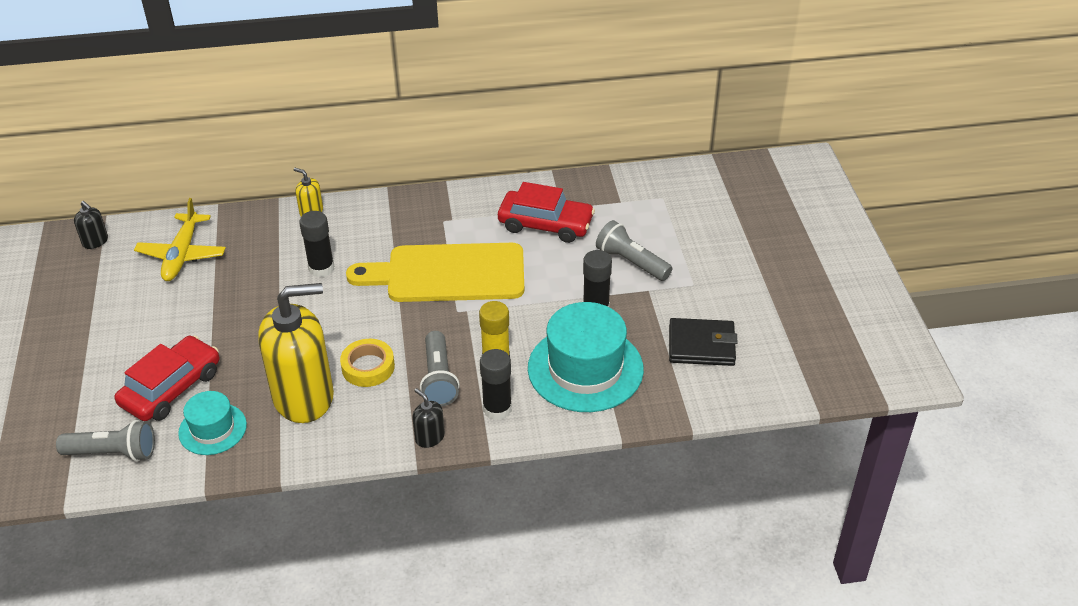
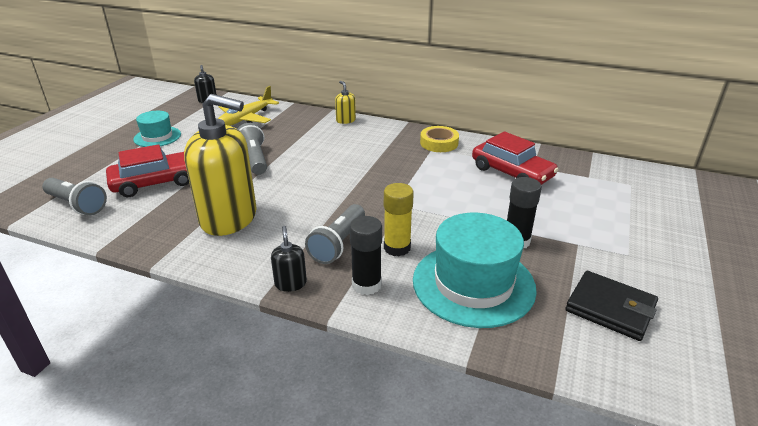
camera: 30 degrees right, 10 degrees down
(212, 429) = (149, 215): turquoise hat -> turquoise hat (157, 137)
(321, 268) = (321, 150): black glue stick -> none
(368, 367) = (293, 216): yellow tape -> yellow tape (439, 143)
(447, 274) = (408, 179): yellow cutting board -> none
(631, 262) = (573, 219): grey flashlight -> grey flashlight (254, 159)

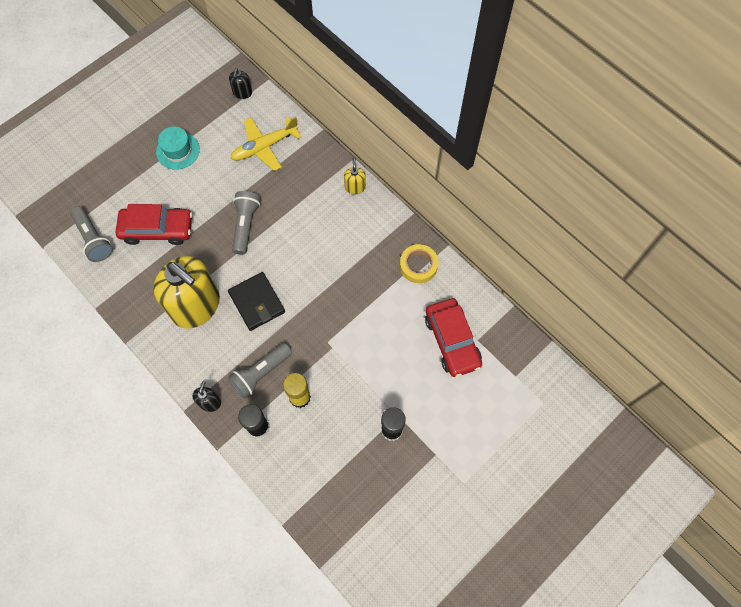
camera: 25 degrees right, 35 degrees up
(473, 284) = (330, 460): turquoise hat -> none
(610, 308) = (405, 526): black wallet -> black wallet (257, 302)

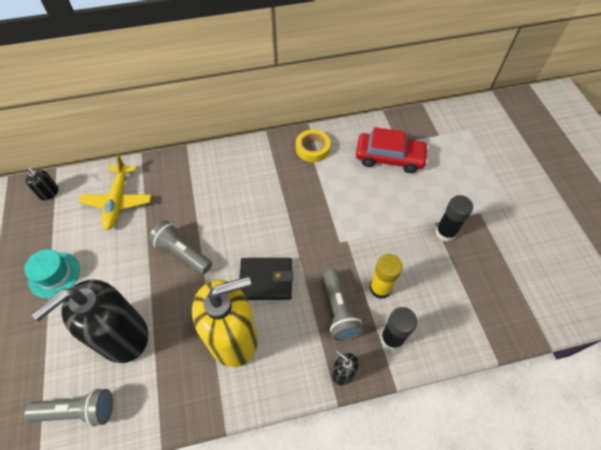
camera: 60 degrees left, 10 degrees down
(157, 229) = (122, 336): red car -> black soap dispenser
(355, 187) = (213, 156): yellow soap dispenser -> none

